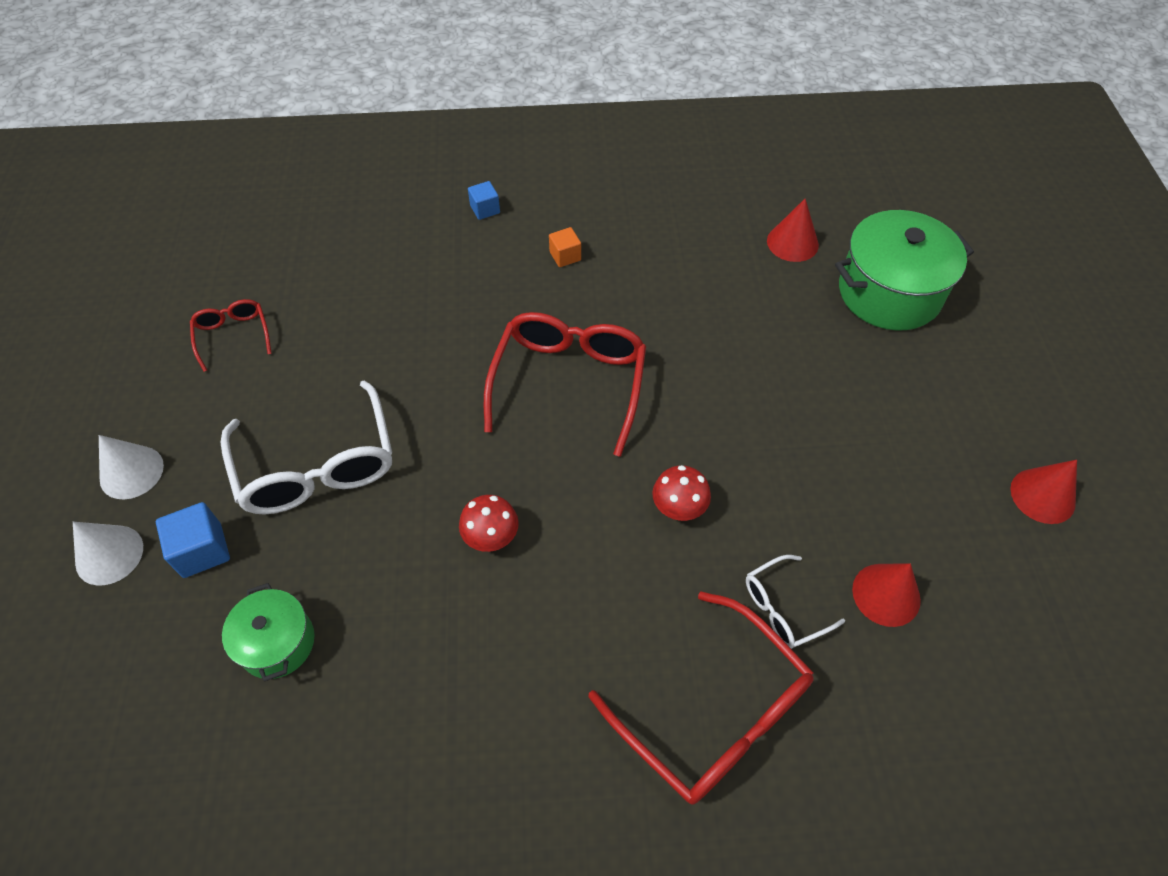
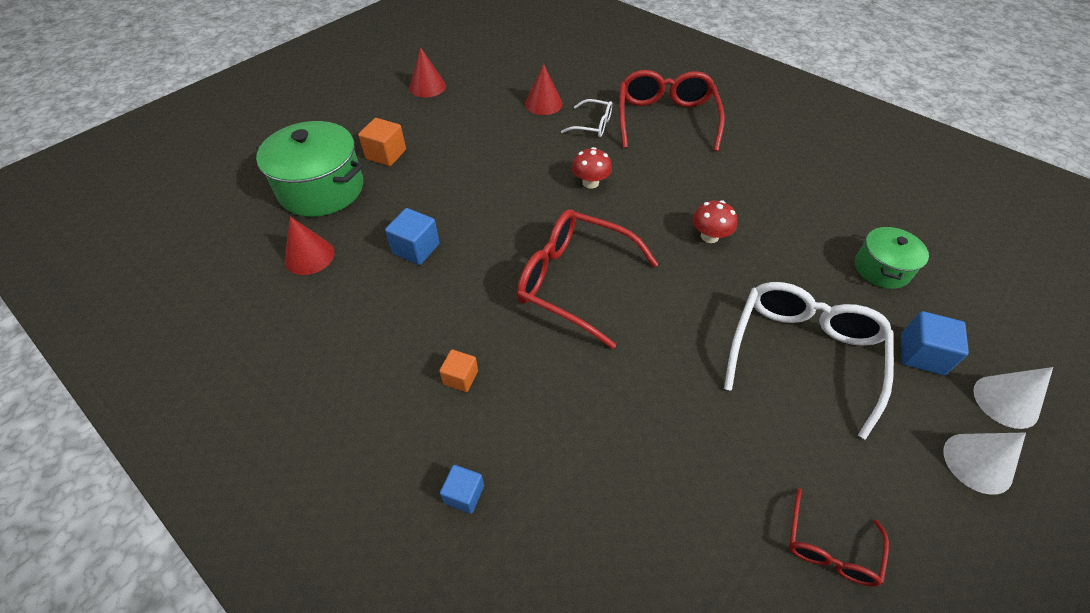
camera: 135 degrees left, 5 degrees down
(569, 382) = (573, 281): red glasses -> red glasses turned 60 degrees clockwise
(729, 309) = (416, 249): none -> blue cube
(908, 369) = (386, 154): none -> orange cube

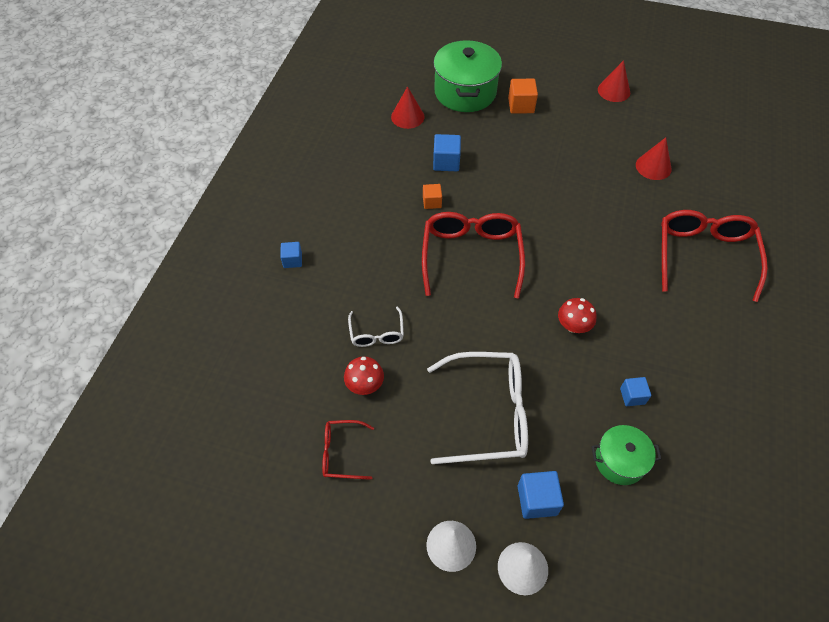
camera: 65 degrees right, 5 degrees up
(460, 377) = (362, 227): orange cube -> orange cube (432, 202)
(590, 183) = (579, 231): red mushroom -> red mushroom (365, 385)
(593, 125) = (652, 208): white glasses -> white glasses (376, 333)
(665, 119) = (704, 255): red glasses -> red glasses turned 60 degrees counterclockwise
(808, 229) = (632, 396): none -> blue cube

